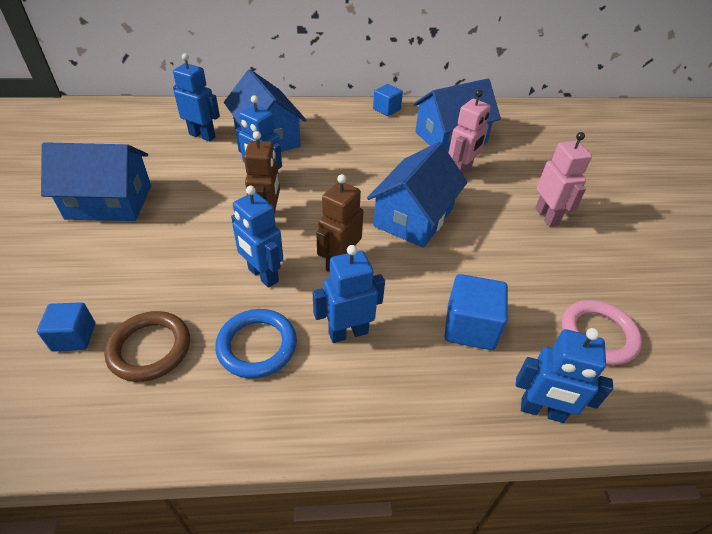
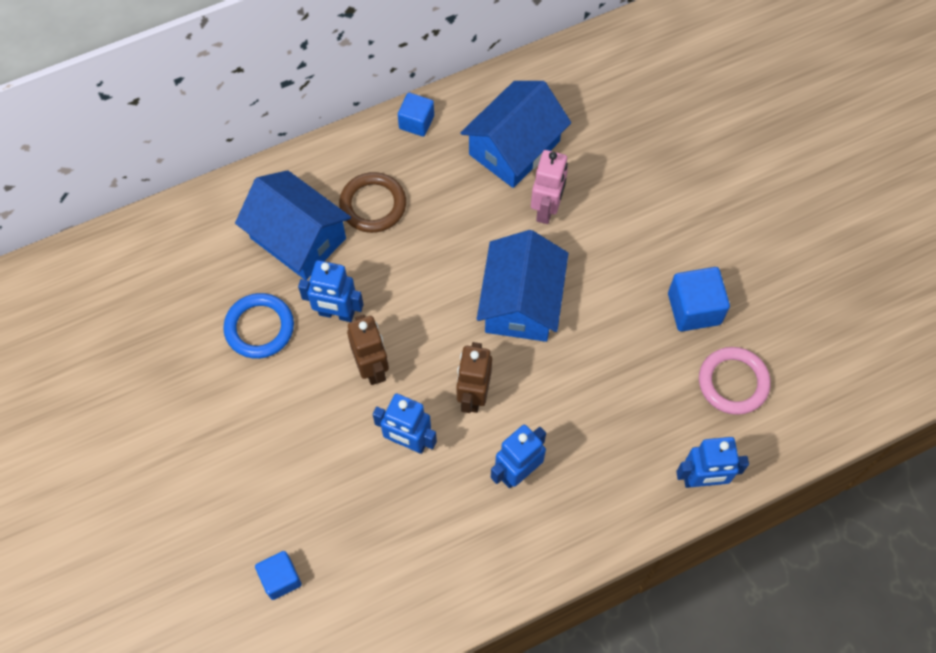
camera: 20 degrees left, 20 degrees up
(109, 202) = (189, 414): blue house -> none
(150, 349) = (355, 561): brown ring -> brown ring (373, 205)
(202, 135) = (218, 266): blue robot -> none
(257, 346) = (445, 518): blue ring -> blue ring (259, 328)
(470, 327) = (621, 421): blue cube -> blue cube (694, 309)
(547, 217) = (656, 244): pink robot -> none

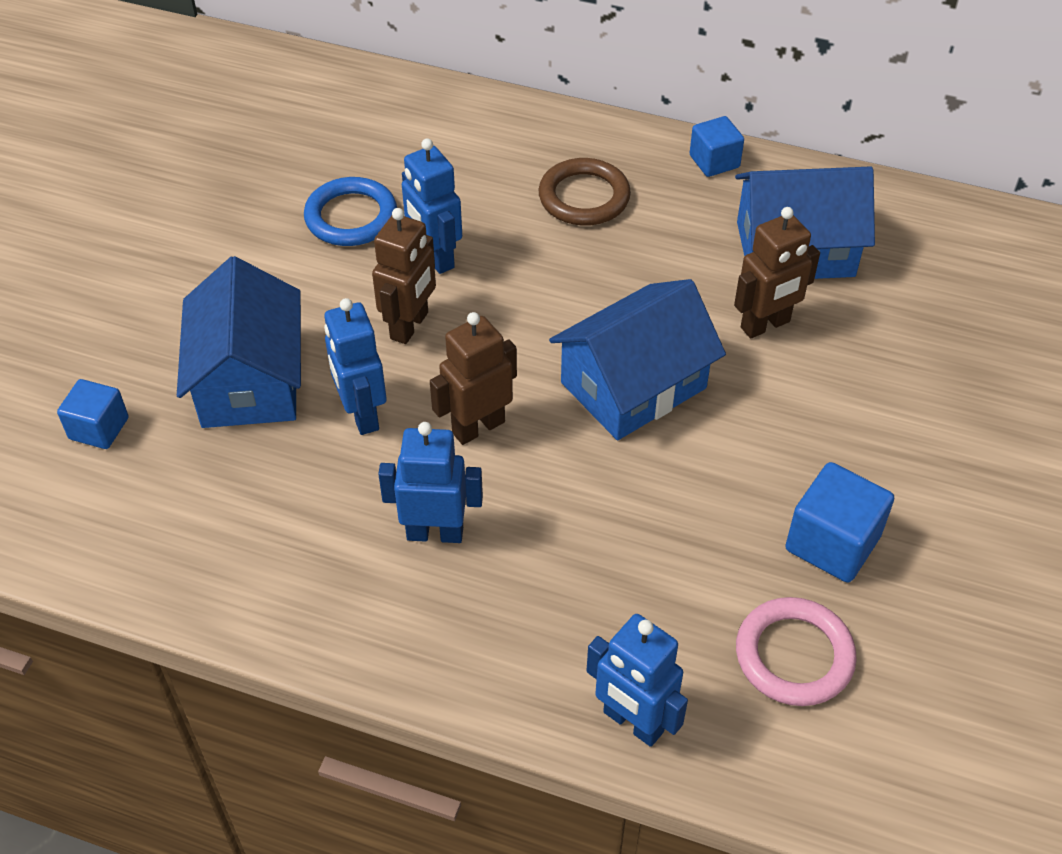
camera: 45 degrees right, 15 degrees down
(298, 238) = (478, 174): blue house -> blue house (249, 380)
(546, 209) = (765, 325): pink robot -> brown robot

